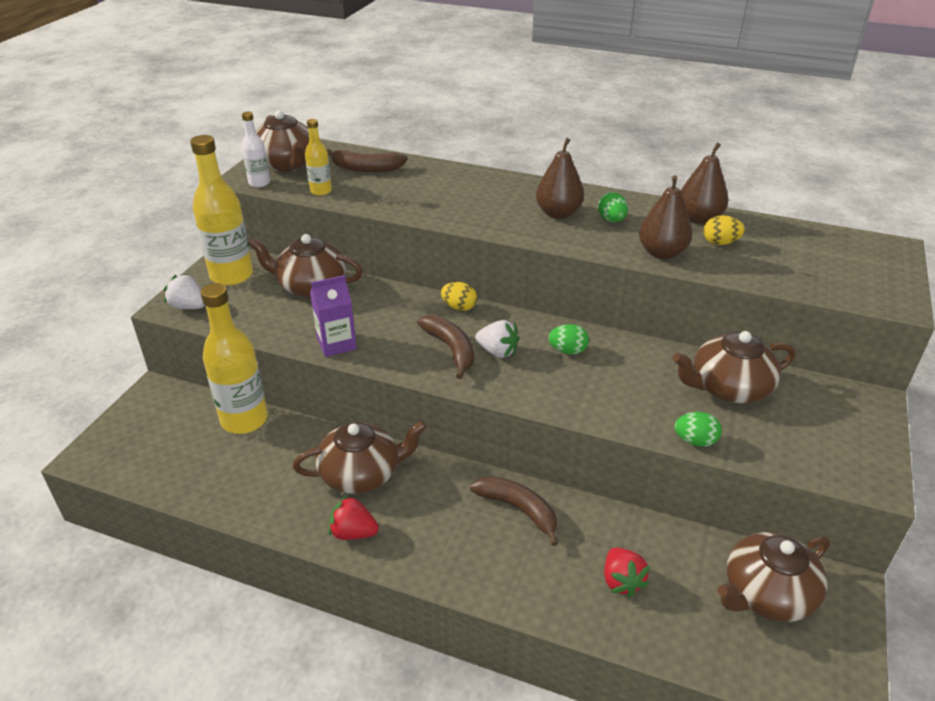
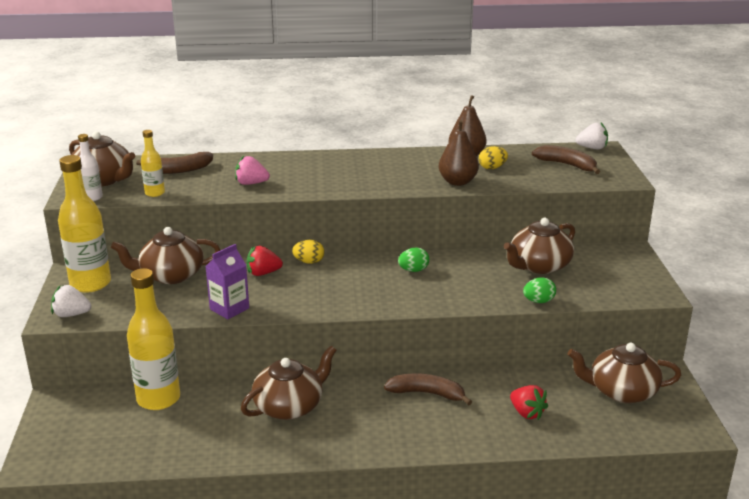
camera: 25 degrees left, 10 degrees down
(353, 533) = (313, 444): red strawberry -> red strawberry (263, 273)
(425, 201) = (251, 183): none -> pink strawberry
(451, 349) = (325, 290): brown banana -> brown banana (567, 165)
(497, 352) = (362, 283): white strawberry -> white strawberry (592, 148)
(558, 213) = (363, 172): brown pear -> none
(611, 220) = (406, 168): green egg -> none
(767, 594) = (621, 391): brown teapot -> brown teapot turned 60 degrees clockwise

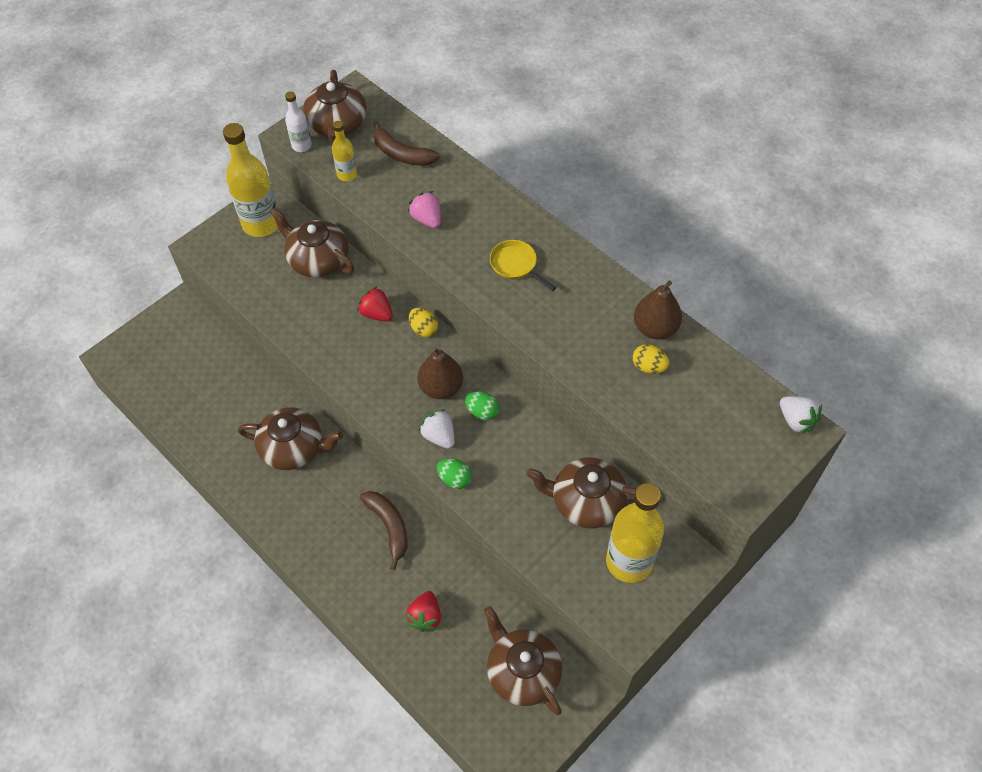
camera: 50 degrees right, 30 degrees up
(71, 314) = (213, 250): white strawberry -> white strawberry (439, 436)
(158, 399) = (233, 362): yellow bottle -> yellow bottle (629, 561)
(229, 309) = (306, 335): purple carton -> none
(345, 173) = (516, 265): none -> yellow pan
(457, 182) = (586, 360): brown pear -> brown pear (441, 387)
(538, 301) = (519, 541): green egg -> green egg (454, 479)
(567, 165) = (725, 424): brown banana -> none

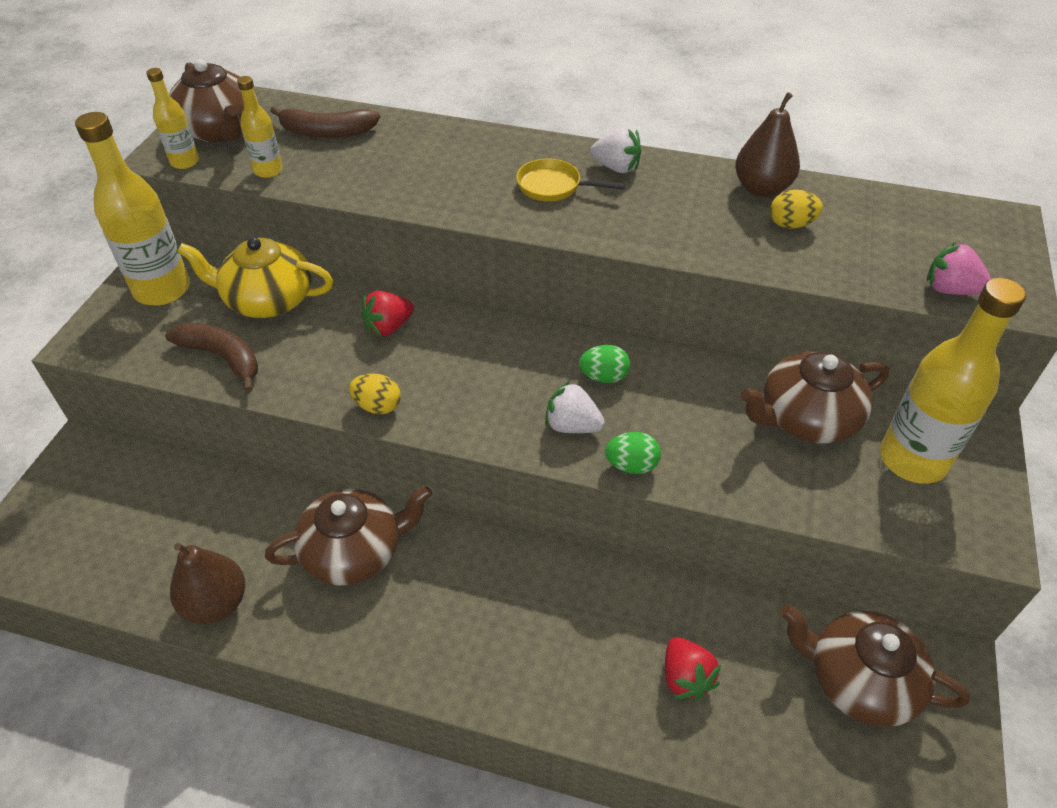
camera: 30 degrees left, 10 degrees down
(301, 146) = (185, 162): white bottle -> yellow bottle
(317, 259) = (268, 300): brown teapot -> yellow teapot
(376, 314) = (388, 327): red strawberry -> red strawberry turned 45 degrees counterclockwise
(389, 527) = (554, 587): brown banana -> brown banana (222, 358)
(424, 329) = (462, 321): yellow egg -> yellow egg (377, 406)
(427, 219) = (407, 180): pink strawberry -> pink strawberry (950, 290)
(441, 387) = (532, 372): brown pear -> brown pear (216, 603)
(796, 420) = (985, 214): white strawberry -> white strawberry (616, 168)

